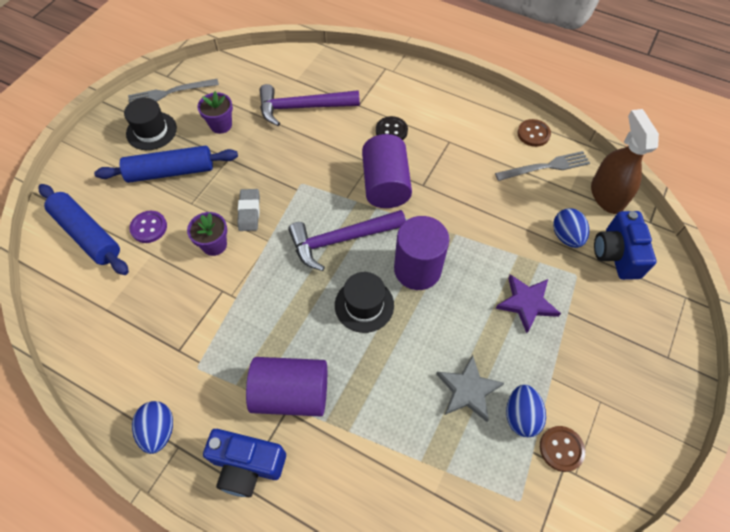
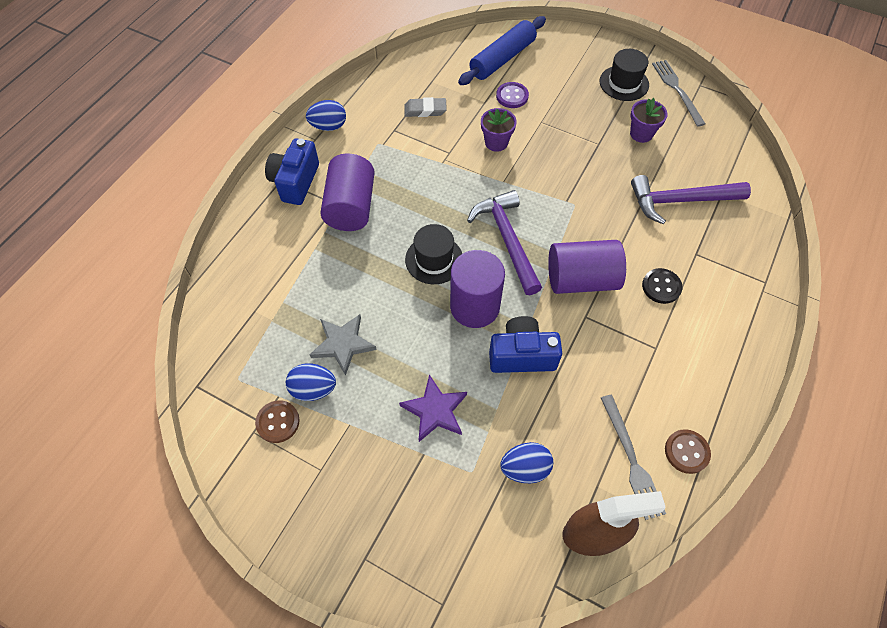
camera: 90 degrees right, 0 degrees up
(171, 171) = (576, 103): blue rolling pin -> none
(249, 212) = (535, 165): grey eraser -> grey eraser (425, 110)
(302, 107) = (680, 201): purple hammer -> purple hammer turned 90 degrees counterclockwise
(616, 254) = (502, 527): blue camera -> blue camera (522, 355)

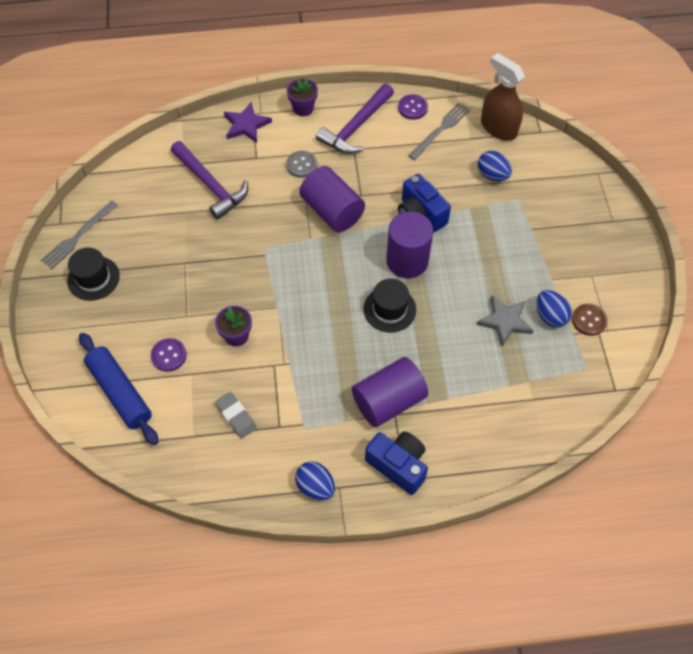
camera: 125 degrees left, 0 degrees up
(295, 182) = (398, 465): blue camera -> blue camera turned 120 degrees counterclockwise
(435, 410) = (500, 239): purple star -> purple star (246, 125)
(502, 59) = (120, 392): blue rolling pin -> blue rolling pin turned 45 degrees clockwise
(507, 240) = (333, 272): purple hammer -> purple hammer (356, 127)
(641, 134) = (152, 239): purple flower pot -> purple flower pot (303, 108)
(661, 287) = (301, 165): black button -> grey button
(686, 452) = (412, 108): brown button -> purple button

